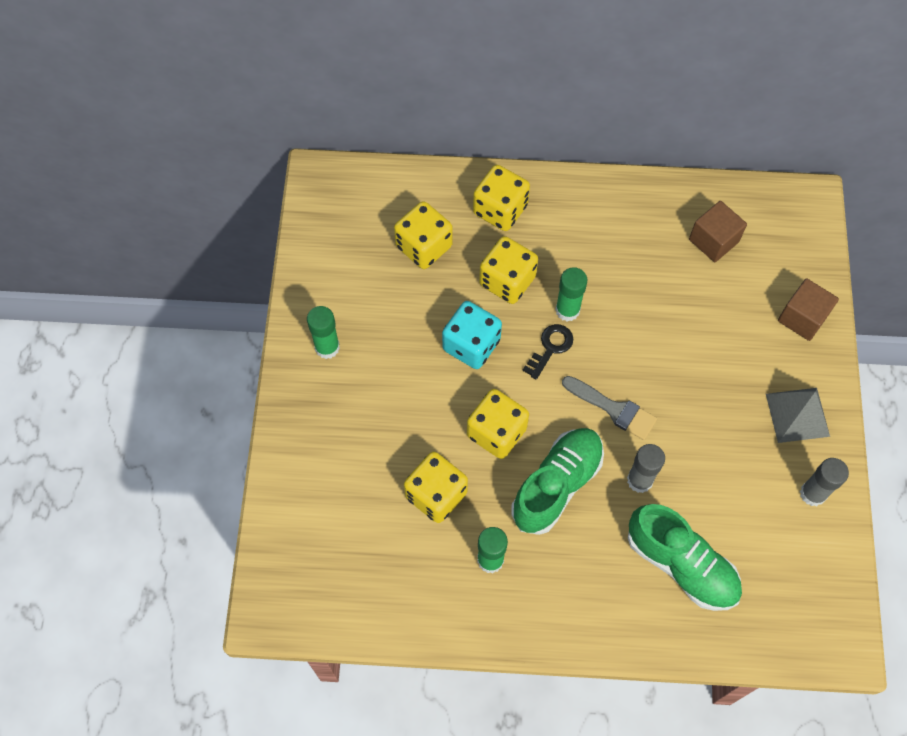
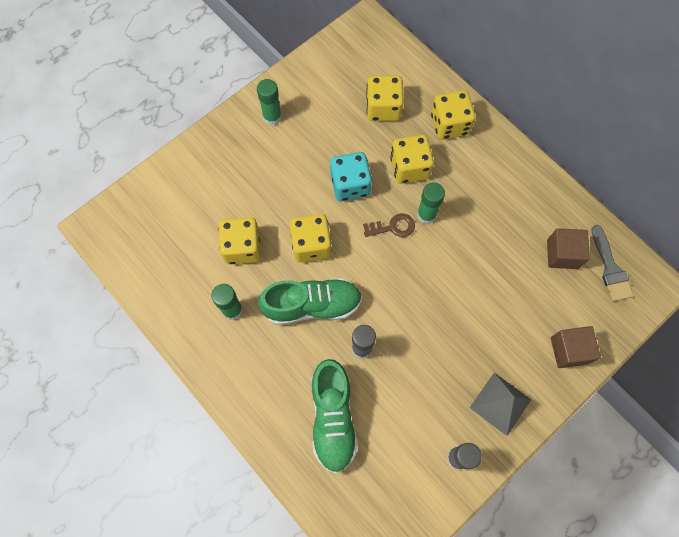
camera: 45 degrees right, 5 degrees up
(550, 348) = (393, 227): black key -> brown key
(613, 409) = (391, 294): grey brush -> grey brush (610, 268)

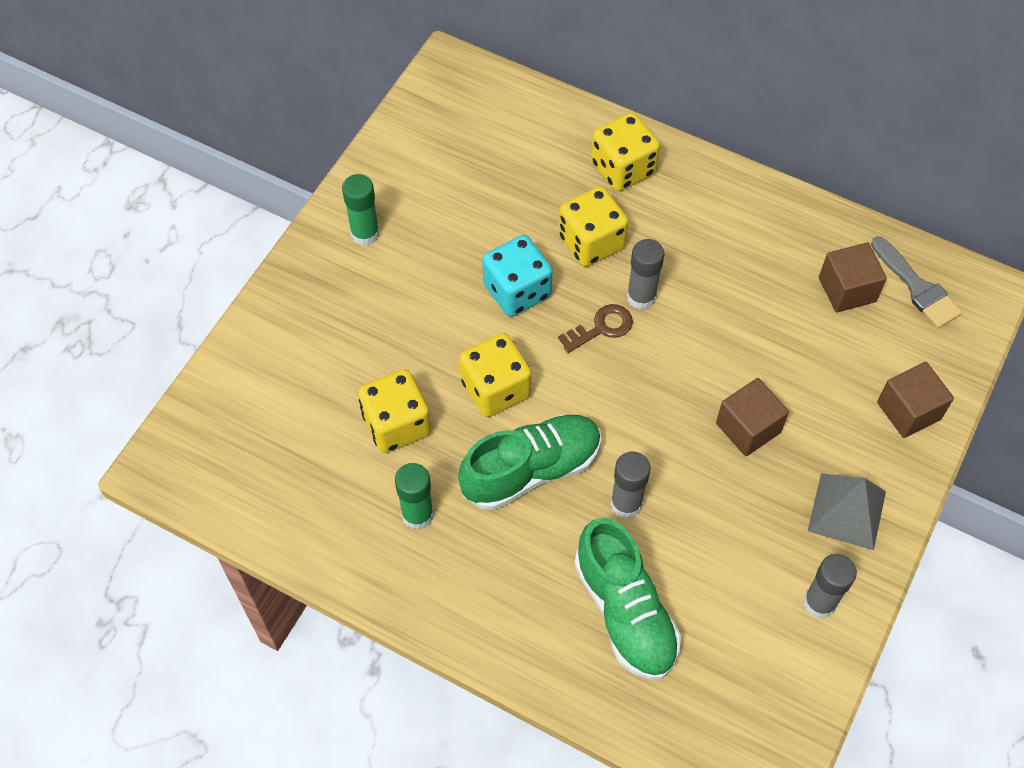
camera: 20 degrees left, 10 degrees down
(383, 108) = (520, 174): yellow dice -> none
(426, 215) = (641, 297): green glue stick -> grey glue stick
(459, 325) = (748, 428): none -> brown cube

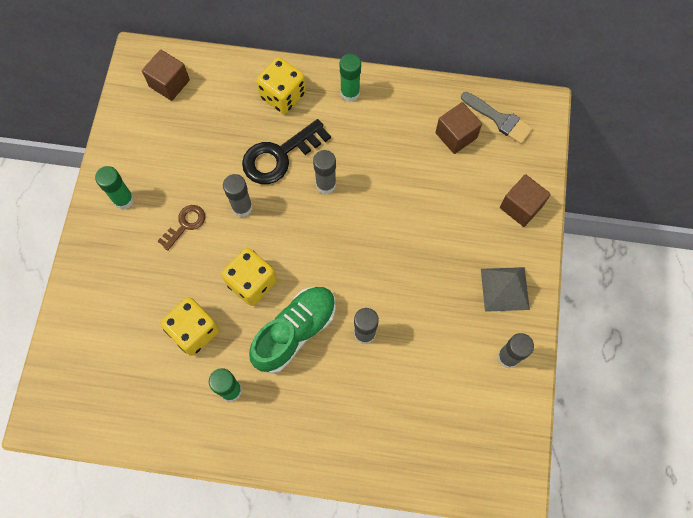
camera: 20 degrees left, 10 degrees up
(517, 291) = (242, 207): turquoise dice -> grey glue stick
(591, 242) = (279, 156): yellow dice -> black key
(601, 328) = (307, 215): brown key -> brown key (185, 224)
(625, 611) = (389, 408): green shoe -> none
(716, 192) = (350, 93): none -> green glue stick
(748, 428) = (425, 253): brown cube -> brown cube (169, 83)

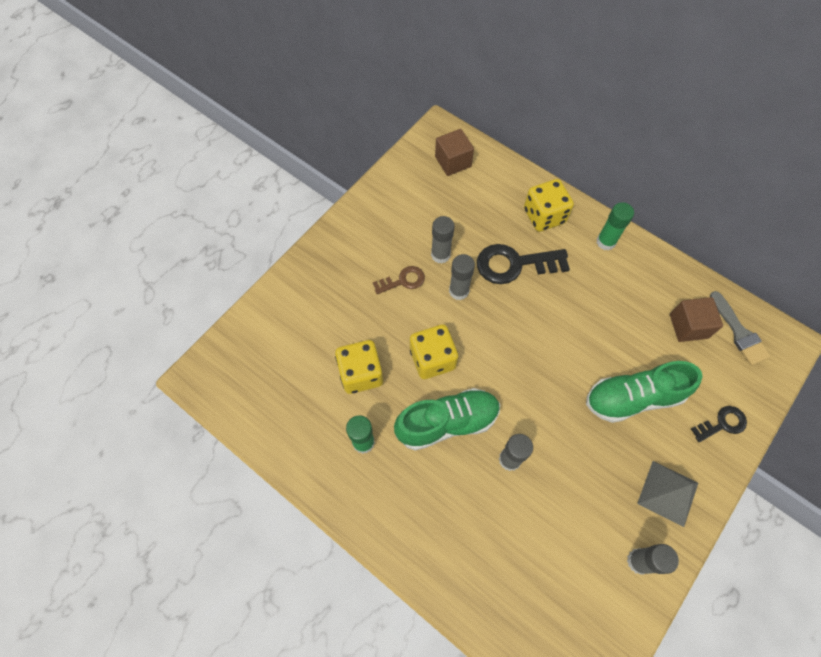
camera: 30 degrees right, 5 degrees down
(123, 200) = (364, 235): green glue stick -> none
(326, 184) = (543, 309): grey glue stick -> grey glue stick (440, 255)
(440, 223) = (633, 398): none -> green shoe
(521, 207) = (722, 424): brown cube -> black key

